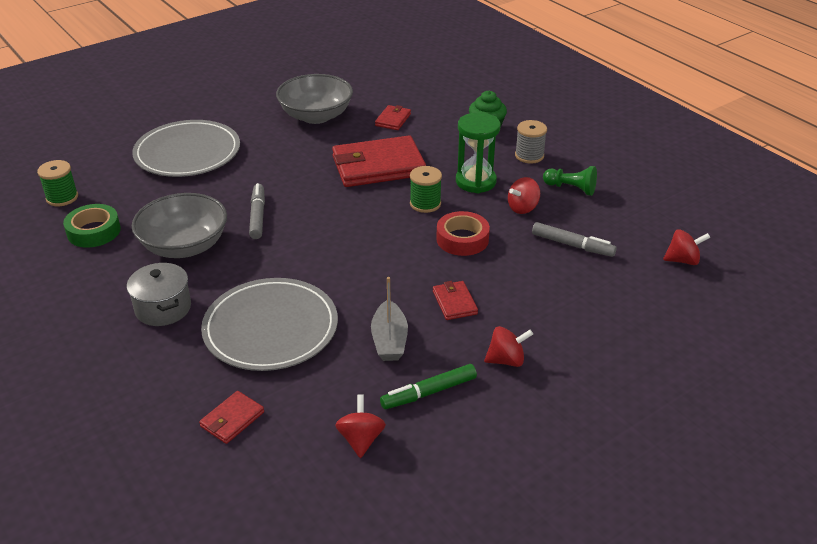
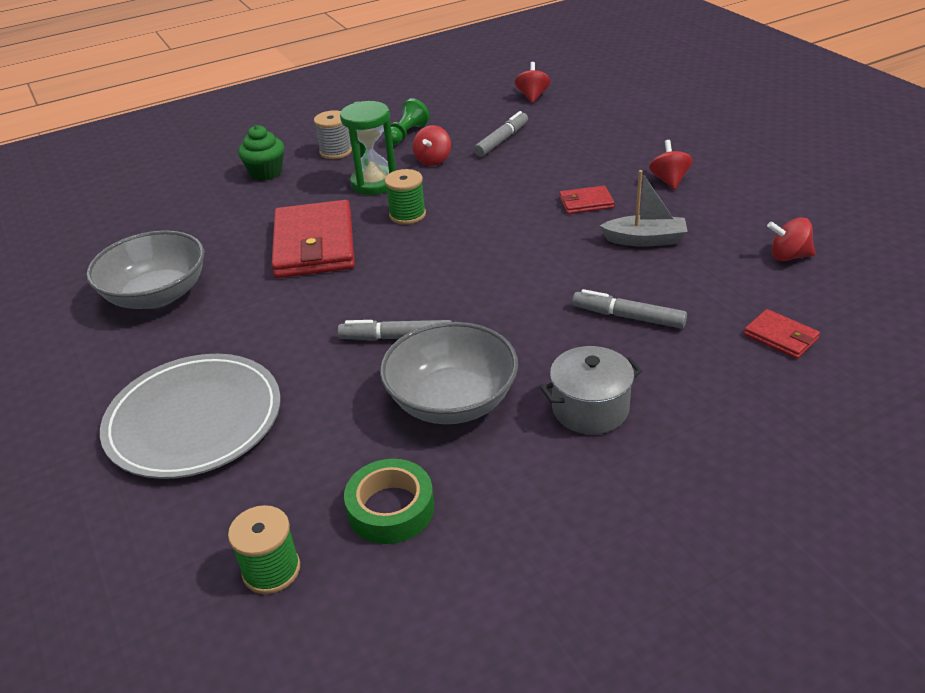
camera: 80 degrees left, 0 degrees up
(270, 328) = (628, 317): grey plate -> grey marker
(393, 120) = (207, 233): red wallet -> none
(429, 392) = (718, 220): green marker -> none
(462, 239) = (480, 195): red tape -> none
(523, 208) = (433, 160): red spinning top -> red spinning top turned 45 degrees clockwise

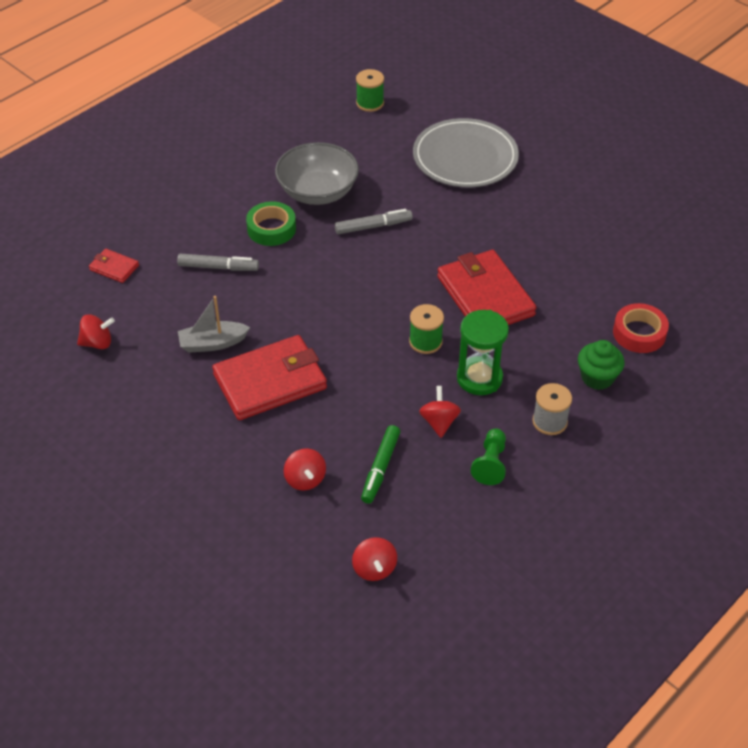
camera: 160 degrees right, 10 degrees up
(157, 295) = (570, 231): grey bowl -> none
(192, 197) = (639, 333): none -> red tape
(391, 509) = (326, 135): green tape -> green tape (271, 229)
(502, 140) = (380, 468): grey marker -> green marker
(586, 203) = (270, 381): red wallet -> red wallet, size x2.17
(590, 409) = (233, 200): grey pot -> none
(669, 180) = (196, 425): red spinning top -> red spinning top (305, 479)

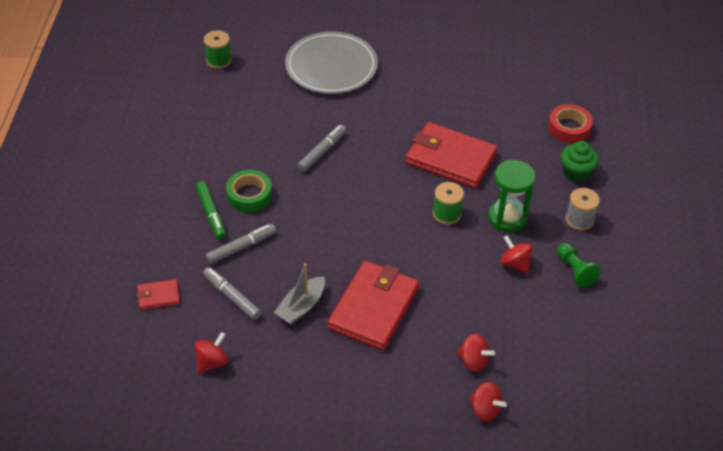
camera: 40 degrees left, 0 degrees up
(167, 302) = (232, 297): none -> grey marker
(318, 192) = (253, 148): grey bowl -> none
(374, 568) = (582, 390): red spinning top -> red spinning top (485, 410)
(380, 468) = (512, 320): green marker -> green marker (211, 214)

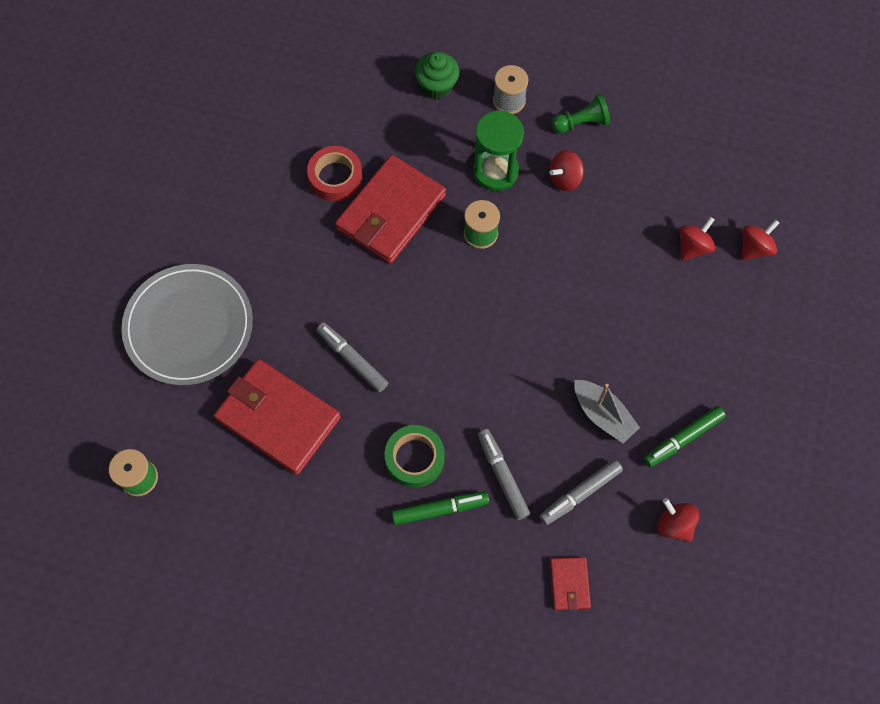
camera: 80 degrees left, 20 degrees up
(288, 364) = (683, 439): none -> green marker
(374, 308) = (612, 335): red wallet -> red wallet (278, 418)
(569, 128) = (363, 75): red tape -> red tape (335, 177)

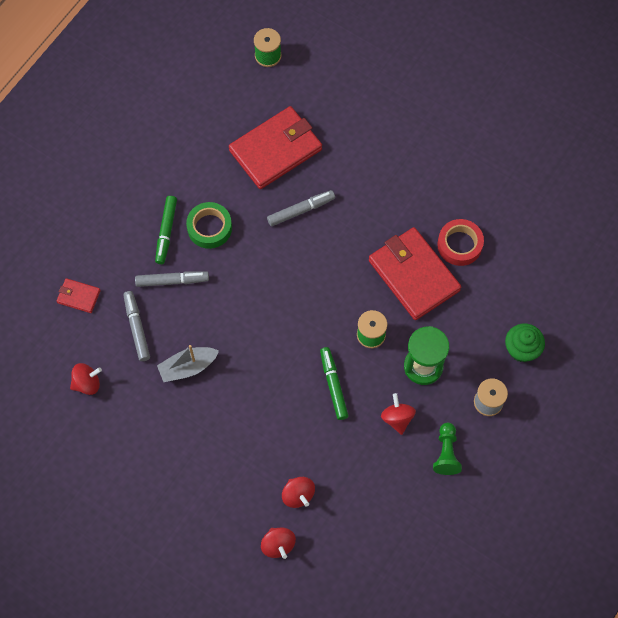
camera: 110 degrees right, 0 degrees up
(189, 326) = (369, 112): grey plate -> none
(683, 439) = (146, 417): green marker -> green marker (333, 385)

